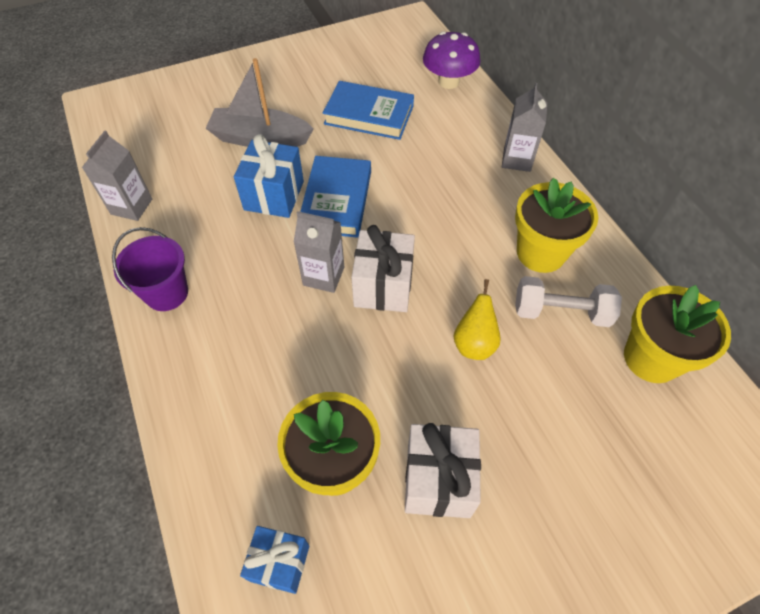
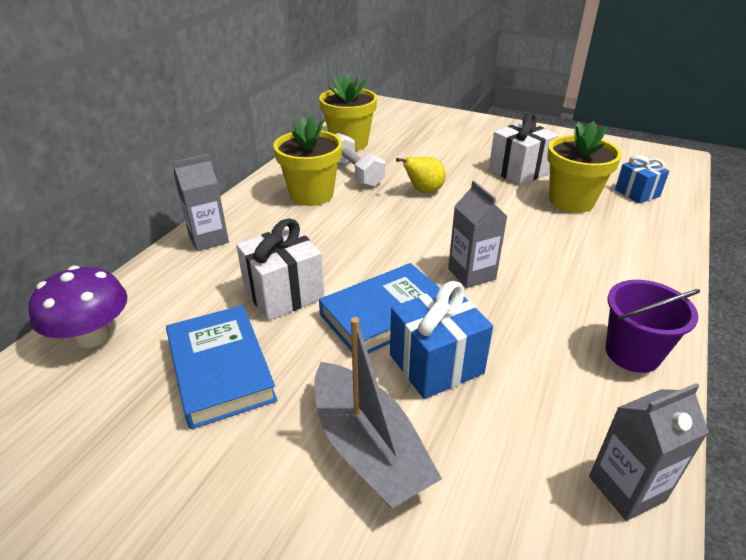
camera: 130 degrees left, 20 degrees down
(383, 286) = (436, 242): white gift -> white gift (284, 294)

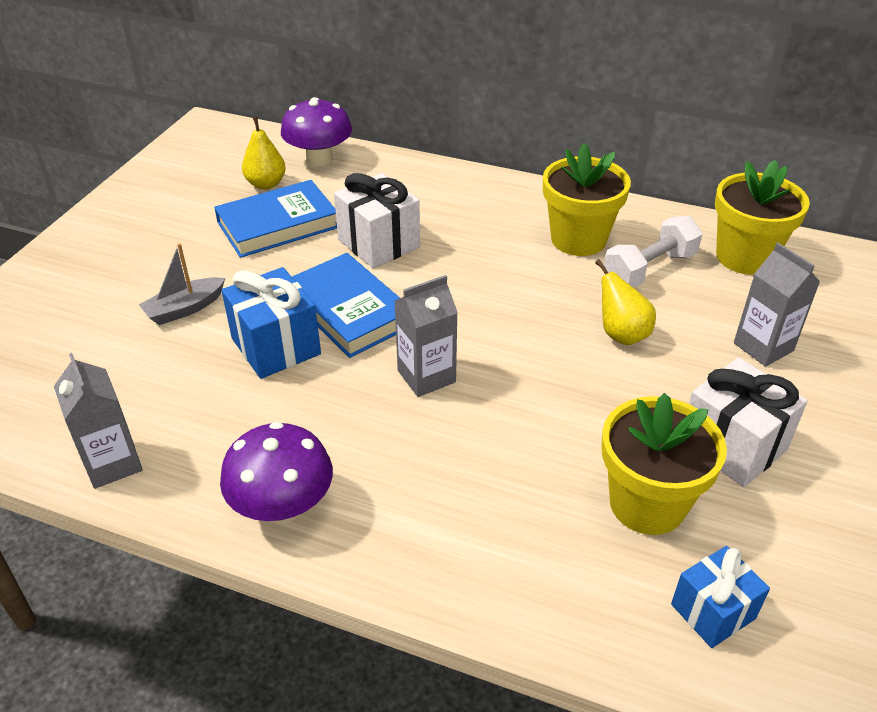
camera: 85 degrees right, 5 degrees up
(122, 384) = (266, 184): none -> yellow pear
(208, 239) = (465, 185): grey carton -> grey carton (763, 347)
(368, 448) = (185, 309): grey boat -> grey boat, size x0.59
(632, 353) = (282, 506): purple bucket -> purple mushroom

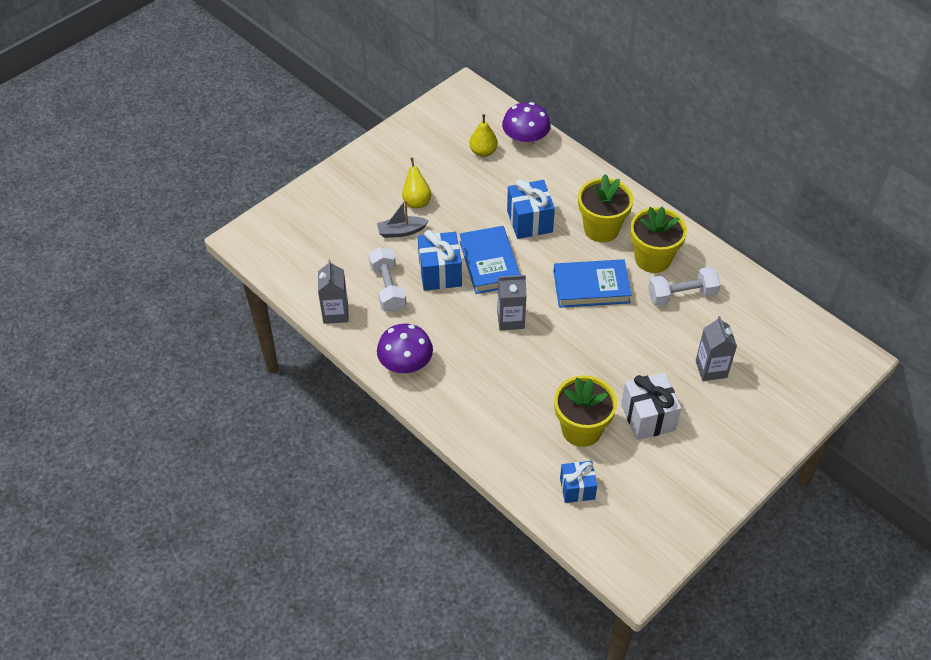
camera: 25 degrees right, 10 degrees up
(196, 394) = (388, 288): none -> white dumbbell
(278, 225) = (476, 187): blue book -> blue book (591, 287)
(379, 243) = (529, 221): white gift -> blue gift
(621, 334) = (634, 332): yellow pear -> yellow pear (416, 201)
(744, 257) = (749, 307): yellow flower pot -> yellow flower pot (601, 229)

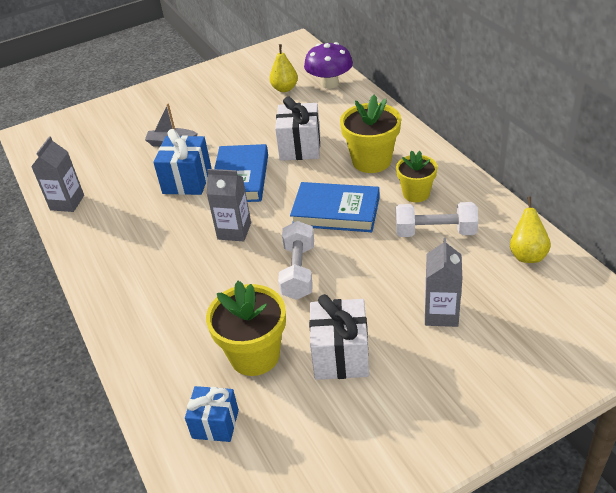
camera: 20 degrees right, 10 degrees down
(388, 288) = (129, 188): white dumbbell -> white dumbbell (298, 271)
(406, 365) = (103, 258): purple mushroom -> none
(416, 201) = (200, 121): yellow pear -> yellow pear (527, 255)
(529, 221) = (300, 147): blue gift -> white gift
(653, 259) = (416, 193): yellow flower pot -> yellow flower pot, size x0.64

